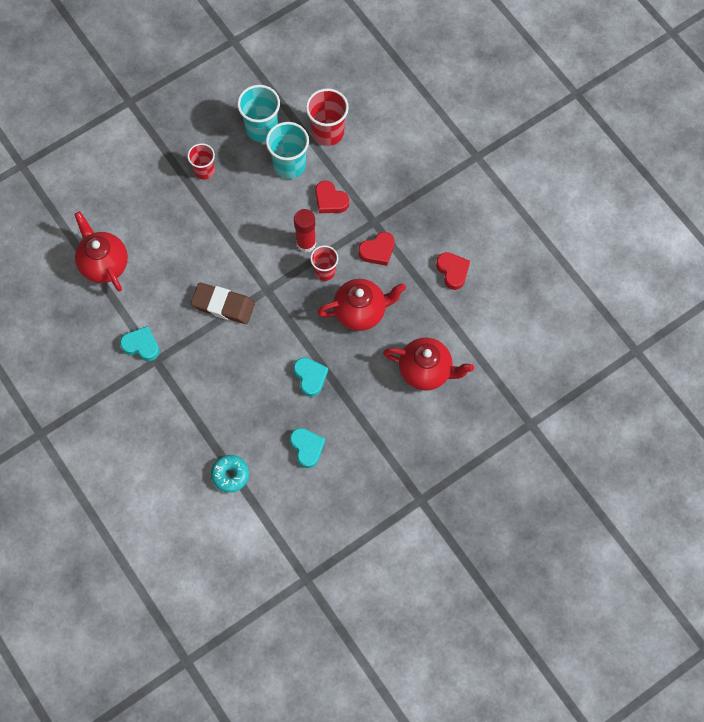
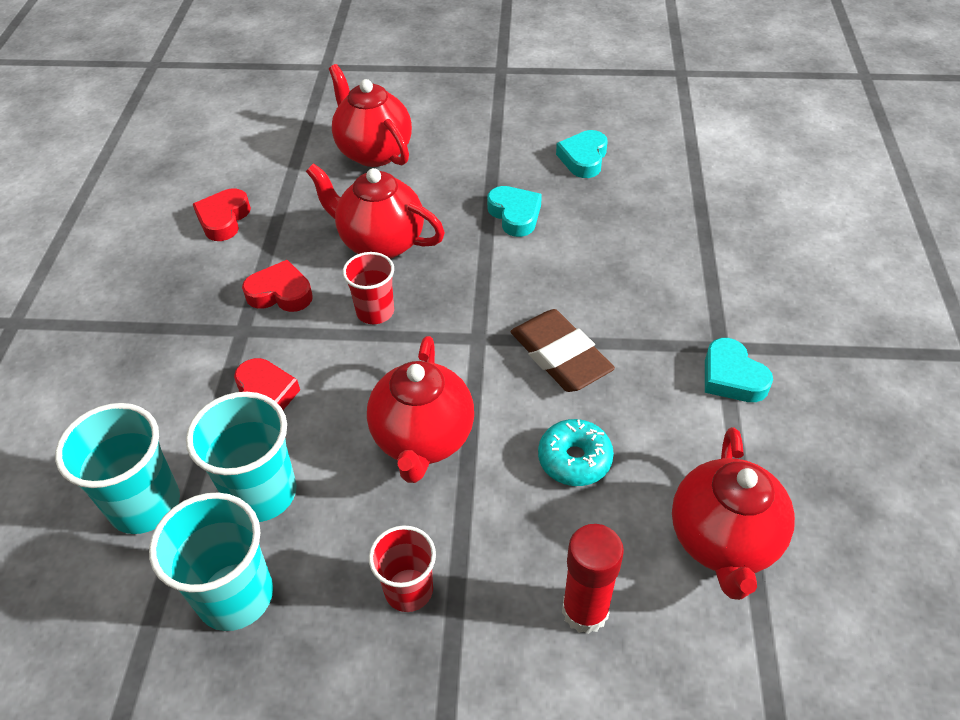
camera: 140 degrees left, 20 degrees down
(230, 475) = (702, 180): turquoise donut -> turquoise donut (574, 459)
(248, 227) = (423, 439): none -> red teapot
(306, 243) = (362, 361): red glue stick -> red glue stick (585, 611)
(310, 377) = (515, 215): turquoise heart -> turquoise heart turned 135 degrees clockwise
(328, 132) = (145, 504): red cup -> turquoise cup

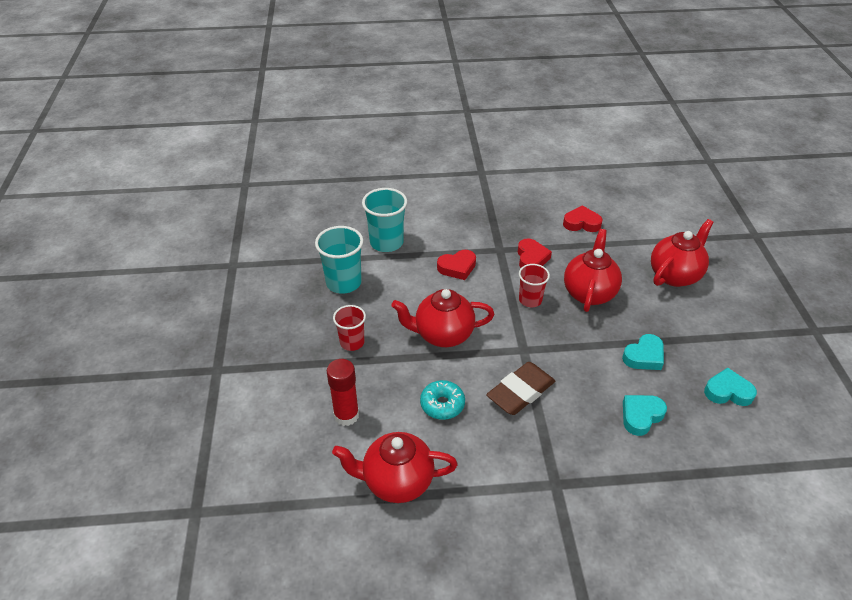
camera: 80 degrees right, 5 degrees down
(262, 493) = (398, 279): turquoise cup -> none
(732, 377) = (528, 490): turquoise heart -> turquoise heart (641, 416)

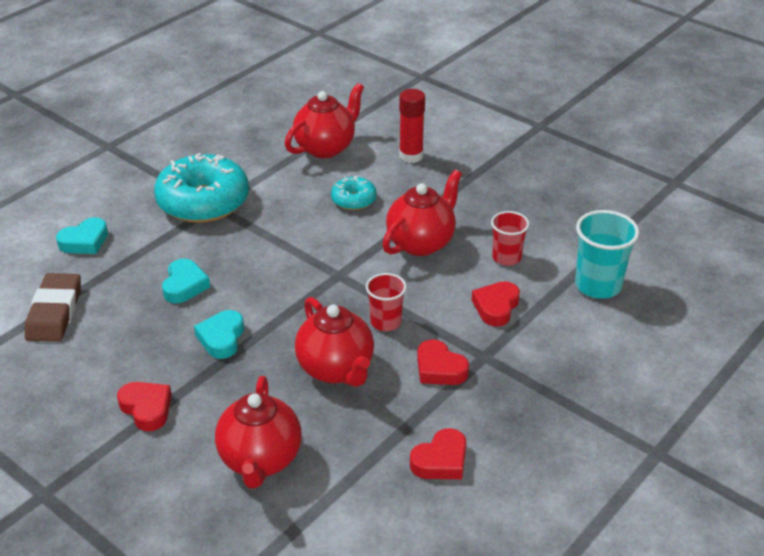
camera: 135 degrees right, 5 degrees down
(343, 282) = (567, 227): turquoise cup -> none
(352, 342) = (481, 194): red cup -> red cup (506, 258)
(520, 392) = (304, 243): brown eraser -> brown eraser (54, 312)
(562, 496) = (203, 201): none -> turquoise donut
(725, 341) = (147, 408): none -> red heart
(728, 391) = (115, 355): turquoise heart -> turquoise heart (85, 241)

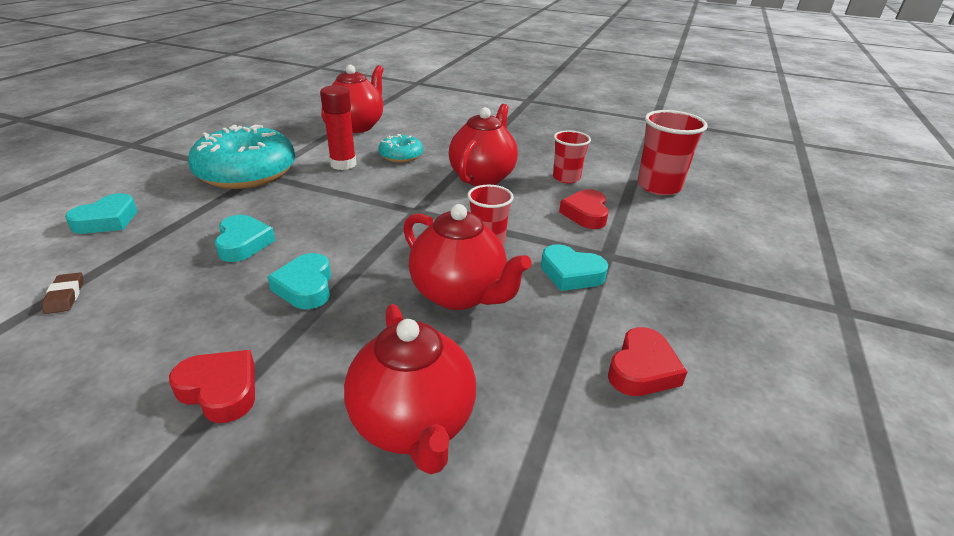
camera: 20 degrees left, 5 degrees down
(54, 312) = (65, 296): brown eraser -> brown eraser, size x0.47
(411, 156) = (436, 124): red glue stick -> red glue stick (343, 164)
(439, 368) = (571, 274): red heart -> turquoise heart
(598, 285) = (659, 186): turquoise cup -> red cup

